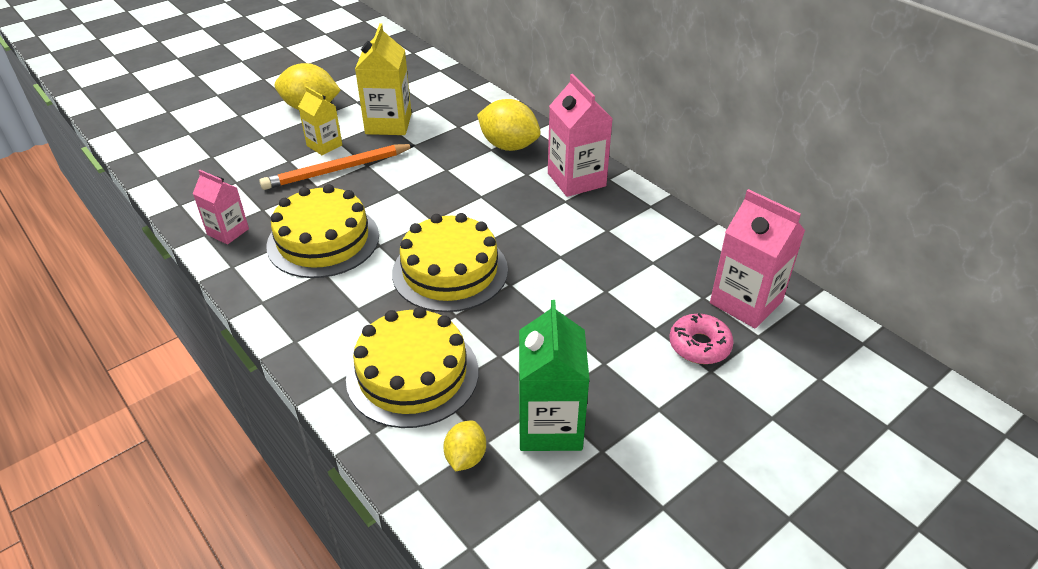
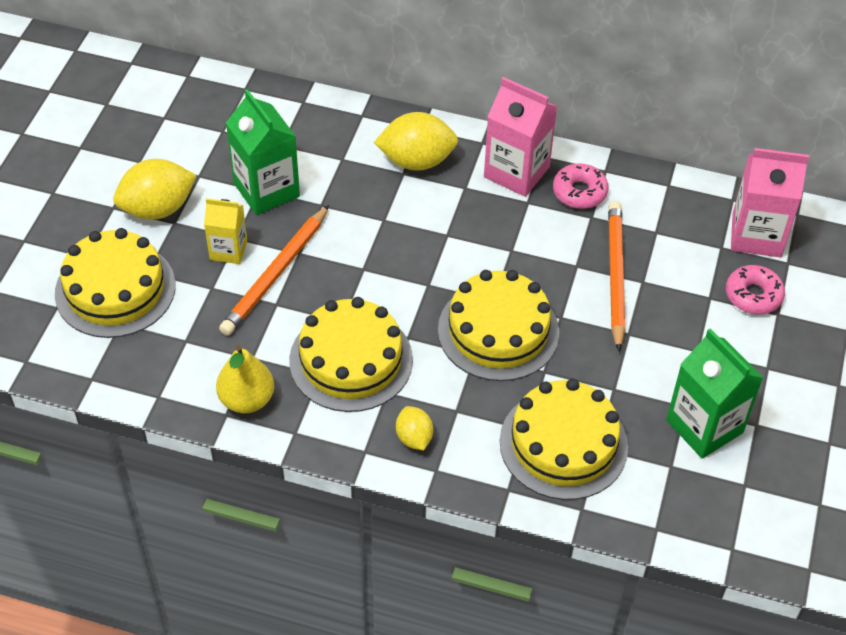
camera: 35 degrees left, 10 degrees up
(228, 232) = (247, 400): pink carton -> yellow pear
(232, 138) = (115, 289): none -> yellow cake
(388, 124) = (266, 190): yellow carton -> green carton
(465, 457) = (668, 487): yellow lemon -> yellow lemon (414, 438)
(586, 276) = (615, 275): none -> orange pencil
(614, 210) = (579, 192): none -> pink donut

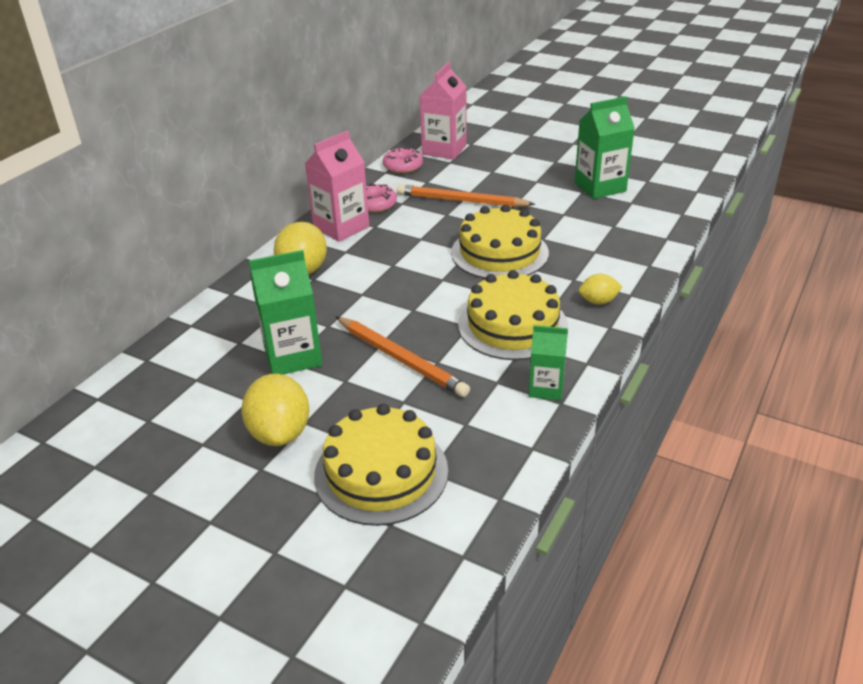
camera: 75 degrees left, 15 degrees down
(228, 250) = (359, 387): yellow carton -> none
(247, 400) = (546, 388): yellow pear -> green carton
(563, 444) = (610, 238): yellow cake -> none
(753, 295) = (495, 157): pink donut -> pink donut (403, 166)

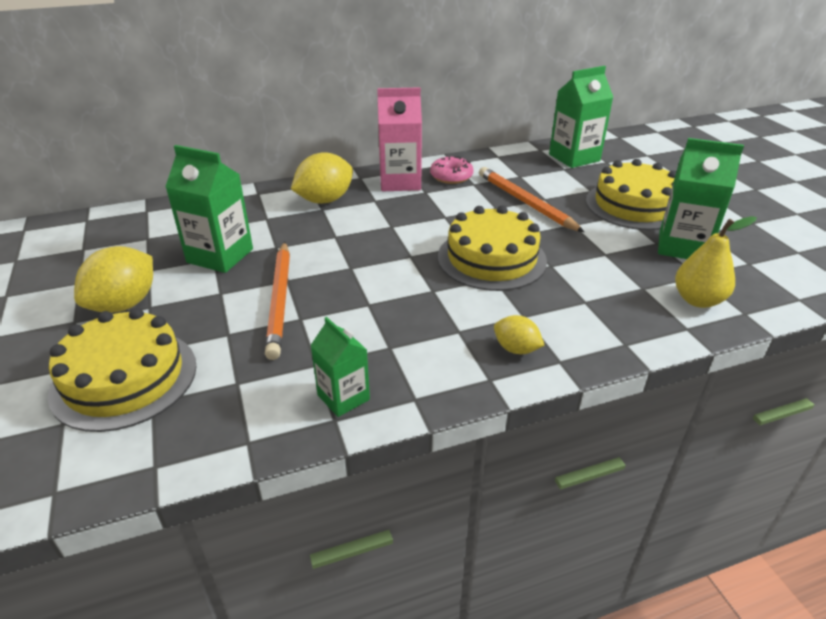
camera: 40 degrees right, 0 degrees up
(403, 166) = (518, 157): pink donut -> none
(444, 150) = (574, 157): pink carton -> green carton
(512, 325) = (405, 325): yellow cake -> yellow cake (634, 205)
(650, 218) = (697, 300): none -> yellow pear

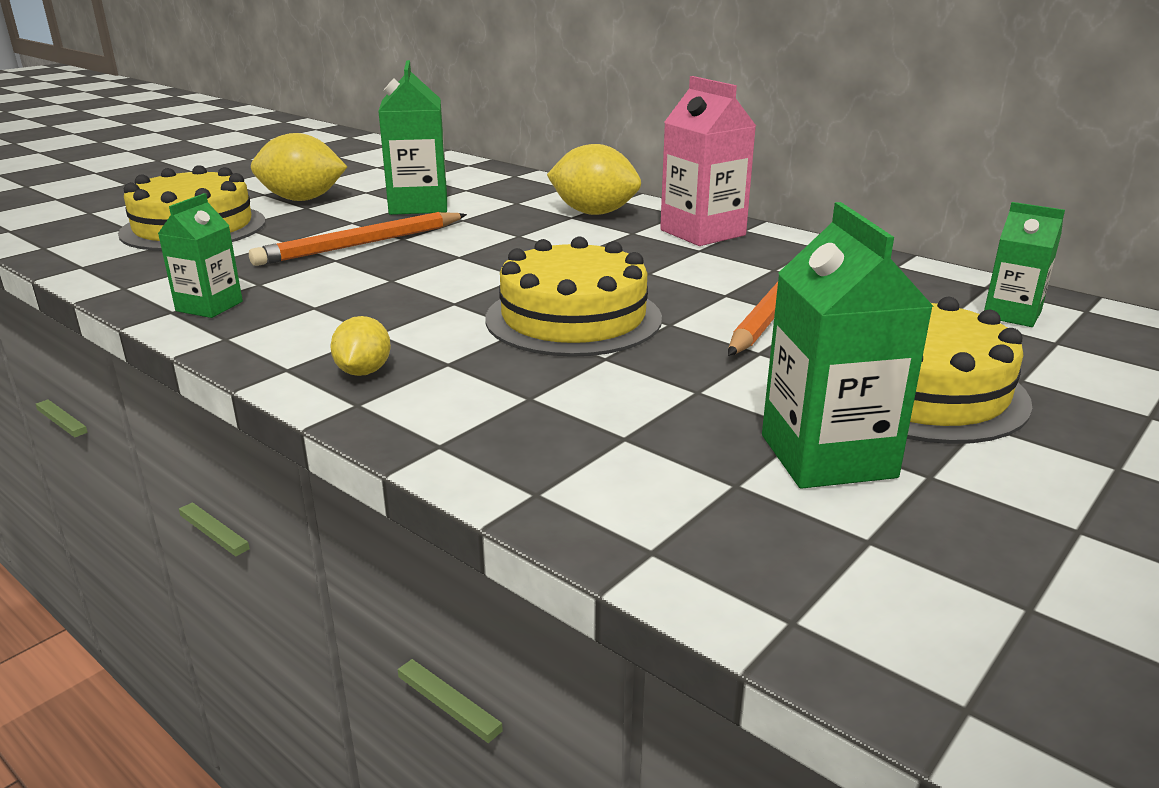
camera: 60 degrees right, 10 degrees down
(451, 176) = (771, 253): pink donut -> none
(574, 157) = (1012, 314): green carton -> green carton, size x0.61
(697, 300) = (643, 493): yellow pear -> none

